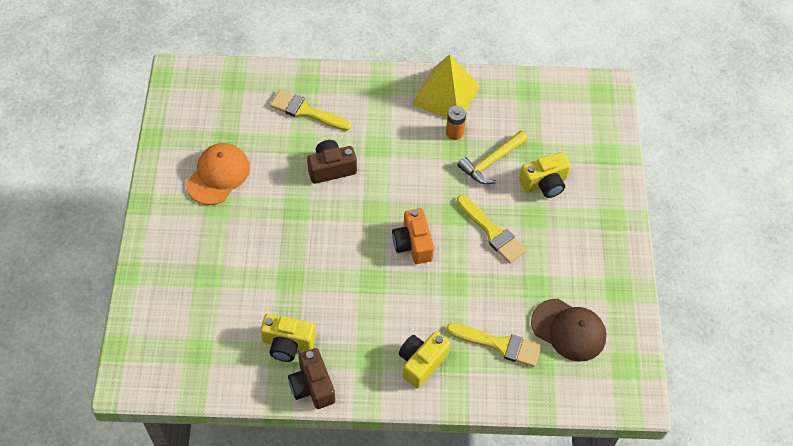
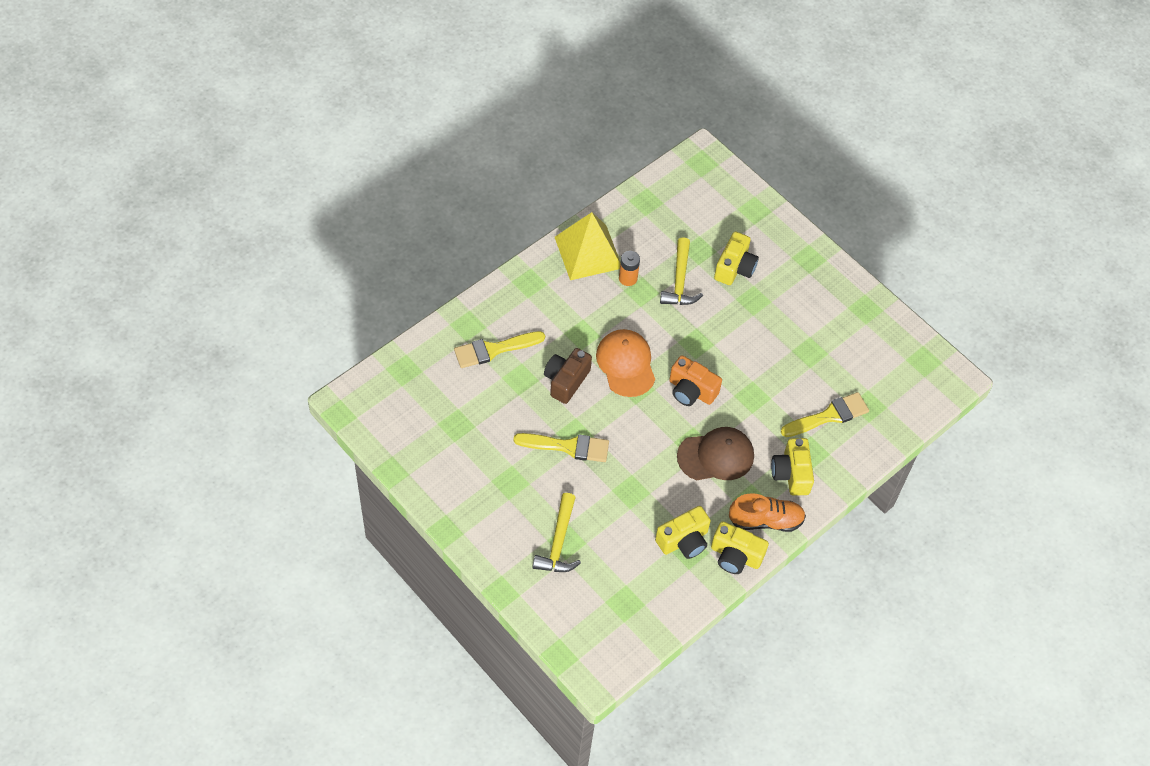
camera: 45 degrees left, 0 degrees up
(202, 272) = (558, 542): none -> yellow hammer
(218, 175) = (483, 457): orange cap -> orange cap (626, 364)
(312, 386) = (735, 556): brown camera -> yellow camera
(363, 380) = (765, 520): none -> orange shoe
(492, 232) = (737, 335): yellow brush -> yellow brush (568, 447)
(568, 330) = (863, 366): brown cap -> brown cap (716, 456)

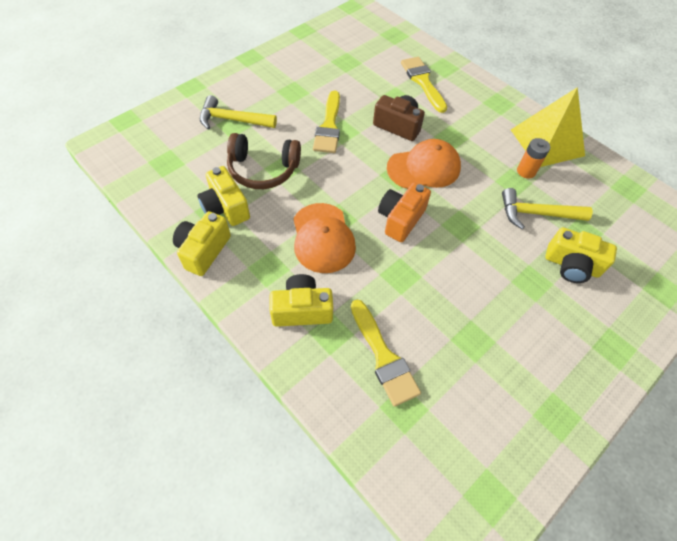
camera: 90 degrees right, 0 degrees up
(632, 509) = (263, 170): none -> brown headphones
(716, 456) = (323, 238): brown cap -> orange cap
(765, 520) = (243, 280): orange shoe -> none

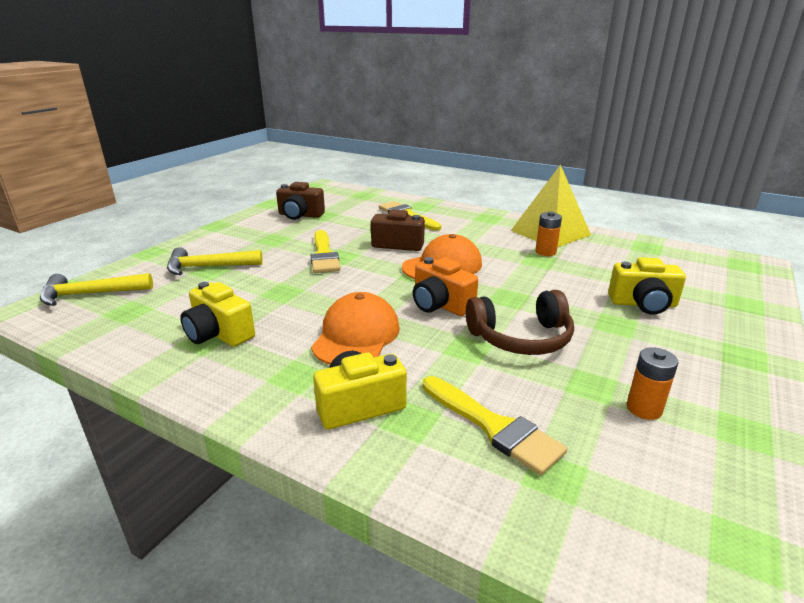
camera: 15 degrees left, 30 degrees down
(203, 250) = (198, 377): yellow camera -> none
(263, 170) = (258, 296): brown headphones -> brown headphones (521, 338)
(323, 238) = (356, 336): orange cap -> orange cap turned 135 degrees counterclockwise
(325, 58) = (300, 215): none -> brown camera
(400, 219) = (440, 305): orange camera -> orange camera turned 60 degrees counterclockwise
(498, 374) = (644, 409): none -> orange battery
(536, 213) = (578, 276): yellow hammer -> yellow hammer (90, 294)

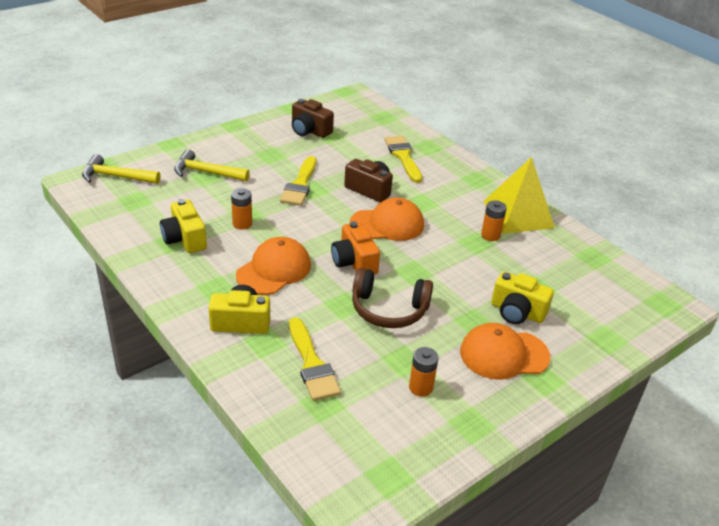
camera: 20 degrees right, 10 degrees up
(283, 301) = (242, 224): none -> orange battery
(680, 345) = (504, 354): none -> orange cap

